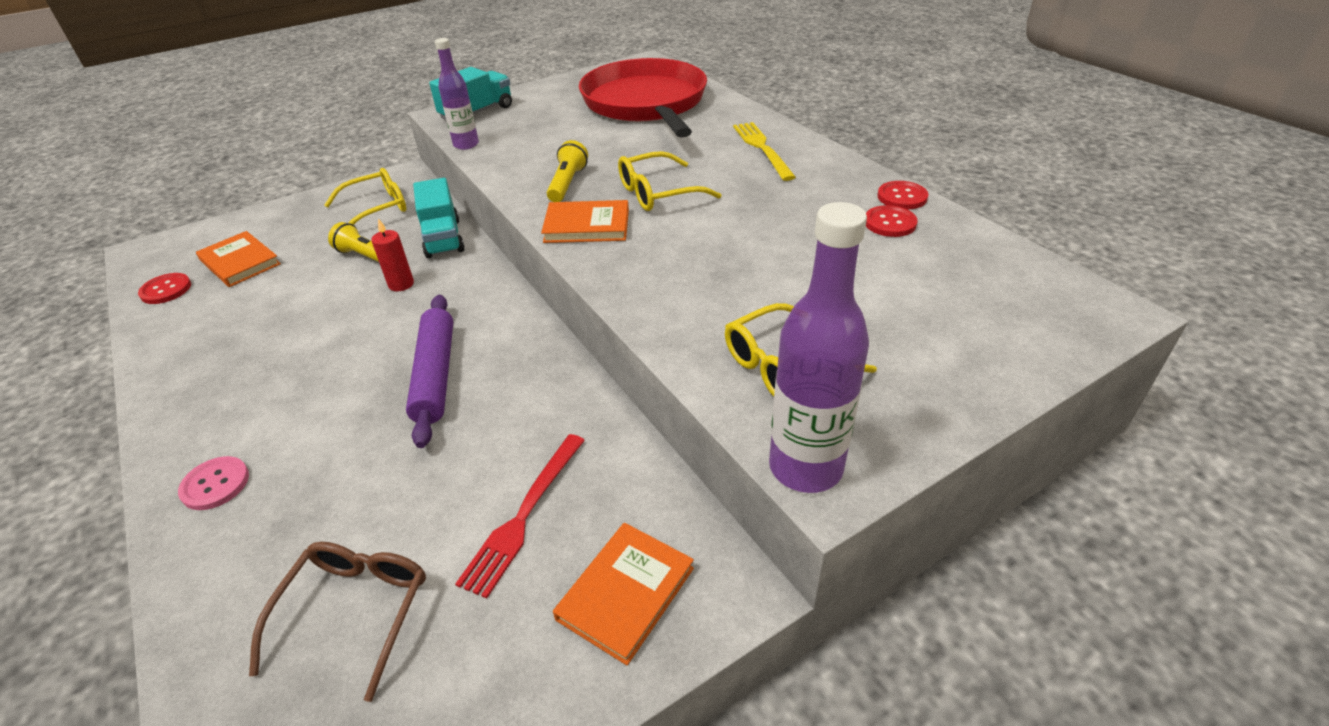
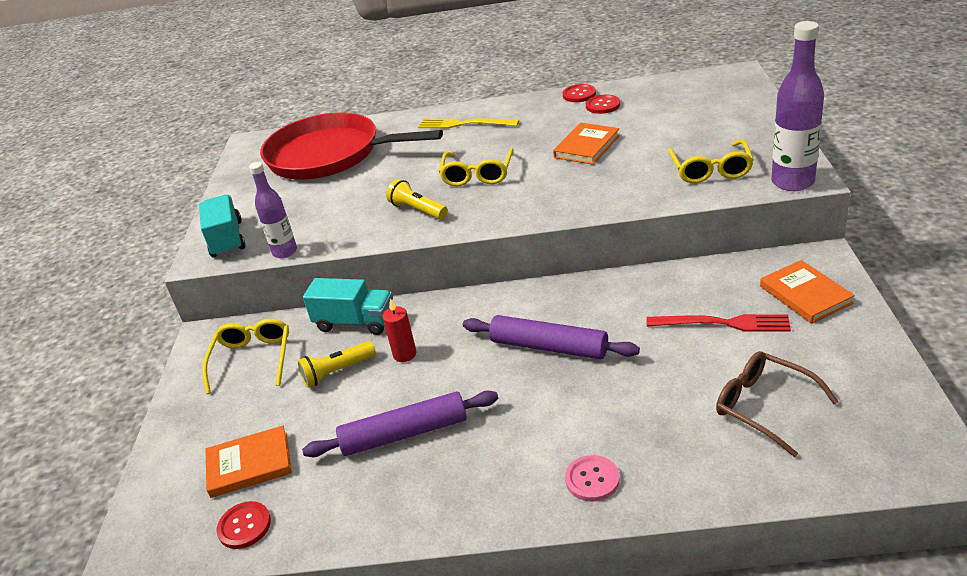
camera: 55 degrees left, 5 degrees down
(283, 329) = (404, 434): none -> purple rolling pin
(524, 515) = (722, 323): red fork -> red fork turned 45 degrees counterclockwise
(587, 226) = (490, 211): orange book -> orange book (586, 147)

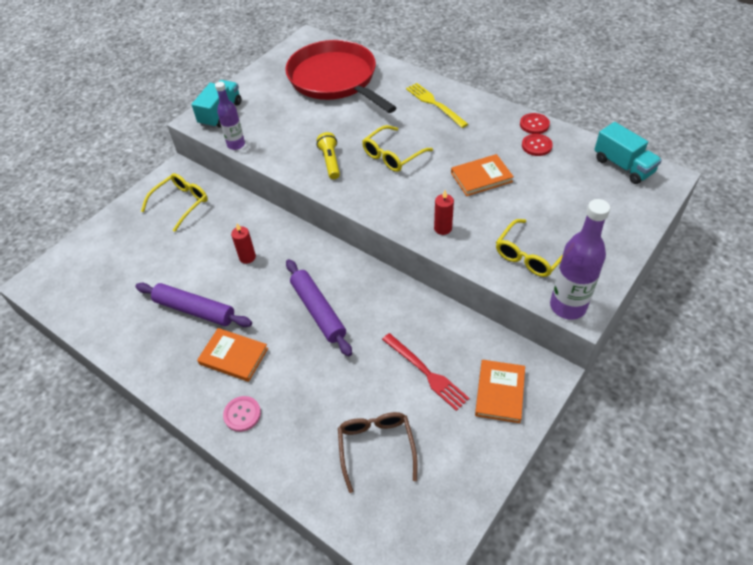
camera: 35 degrees right, 15 degrees up
(244, 526) = (83, 307): red button -> none
(249, 464) = (118, 272): orange book -> orange book (233, 356)
(337, 372) = (207, 243): yellow flashlight -> none
(355, 322) = (248, 215): turquoise truck -> turquoise truck (623, 166)
(606, 195) = (443, 228): none -> red candle

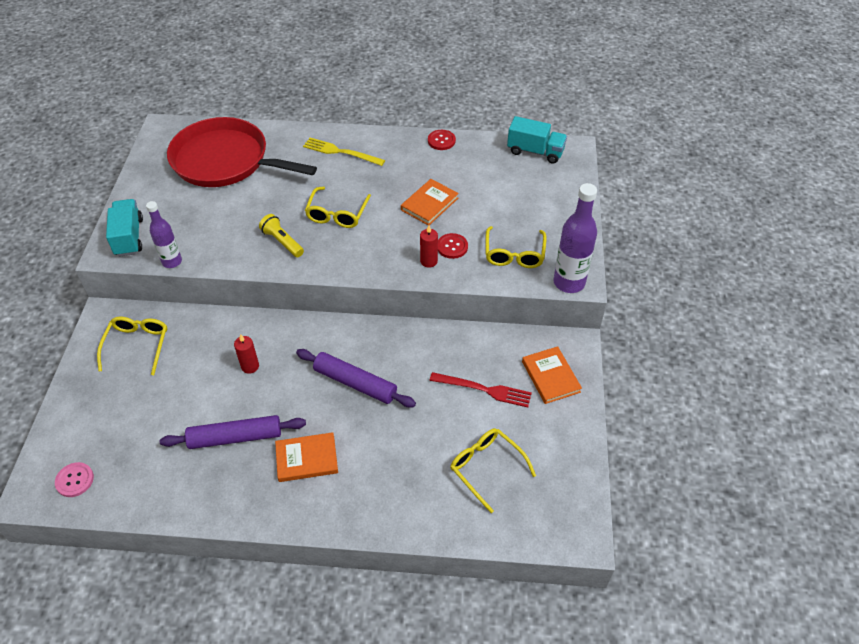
camera: 35 degrees left, 0 degrees up
(242, 414) = (353, 502): pink button -> pink button (74, 480)
(376, 448) = (487, 468): brown glasses -> yellow glasses
(536, 146) = (456, 159): red button -> red button (452, 247)

